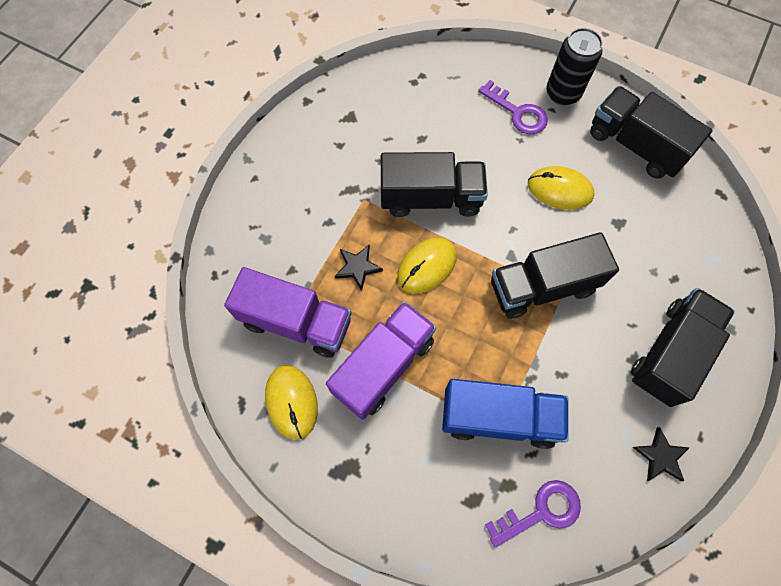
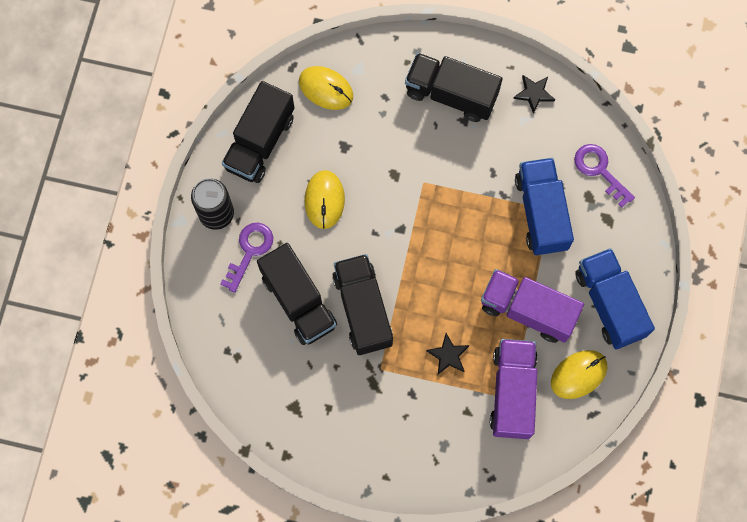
camera: 105 degrees left, 5 degrees up
(364, 467) = (609, 304): none -> blue truck
(426, 266) = (430, 297): yellow mouse -> yellow mouse (326, 89)
(542, 286) = (422, 199): black truck -> black truck (298, 301)

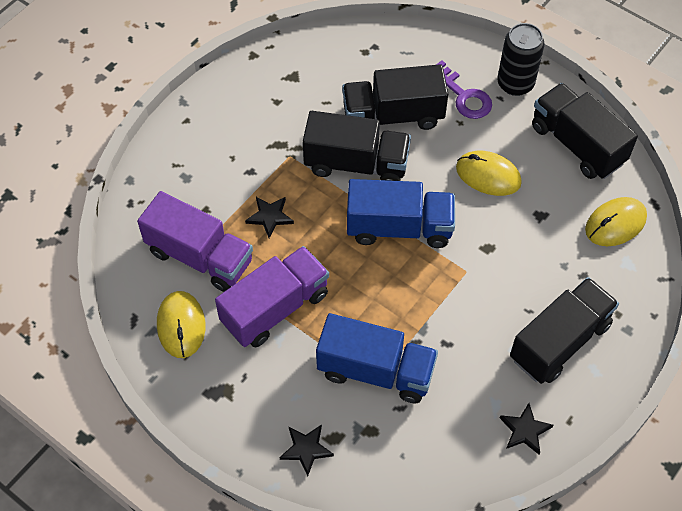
camera: 115 degrees right, 15 degrees down
(600, 170) = (396, 458): purple key -> none
(609, 304) = (237, 392): blue truck -> blue truck (399, 227)
(626, 234) = (306, 449): none -> black star

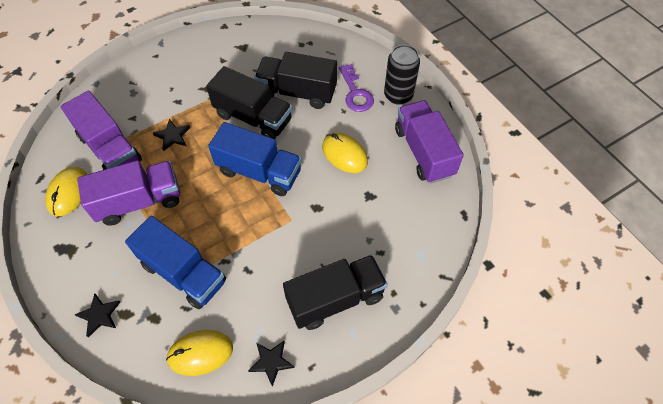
camera: 20 degrees right, 0 degrees up
(577, 144) = (424, 152): black truck -> purple truck
(615, 223) = (425, 220): yellow mouse -> yellow mouse (200, 353)

